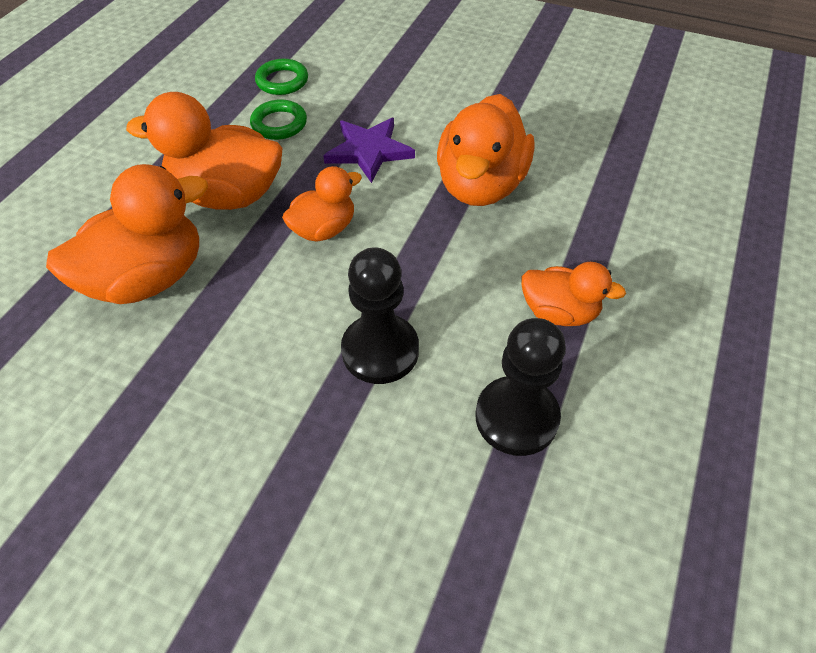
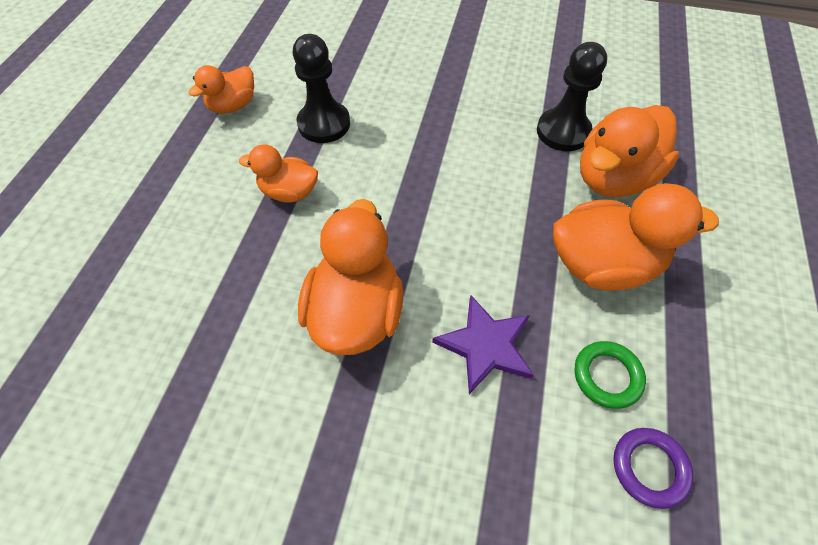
camera: 170 degrees right, 5 degrees up
(282, 81) = (649, 468): green ring -> purple ring
(324, 229) = (495, 240): orange duck -> orange duck (233, 106)
(380, 350) = (418, 150): black pawn -> black pawn (563, 132)

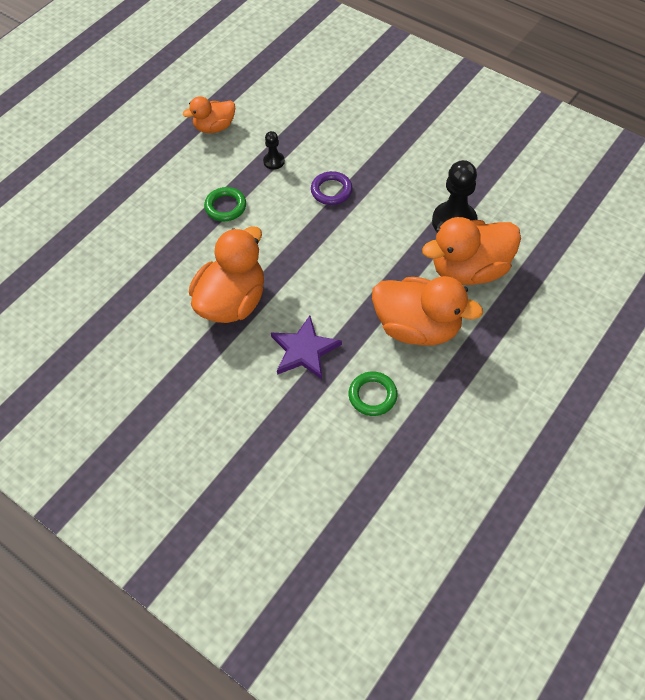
camera: 25 degrees right, 0 degrees up
(289, 192) = (225, 207): orange duck -> green ring
(324, 124) = (274, 161): black pawn -> black pawn, size x0.50
(649, 468) = (364, 453): purple ring -> purple ring (331, 191)

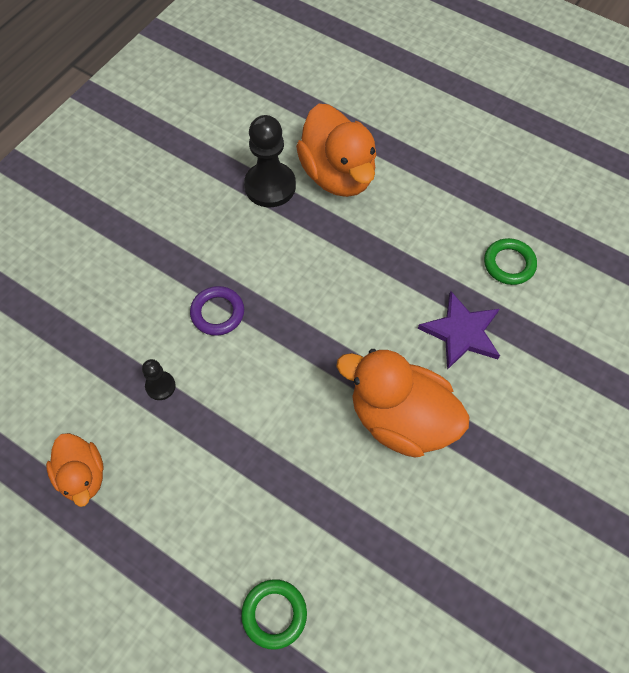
camera: 95 degrees left, 5 degrees up
(225, 207) = (241, 443): green ring -> green ring (274, 614)
(417, 327) = (418, 223): orange duck -> none

